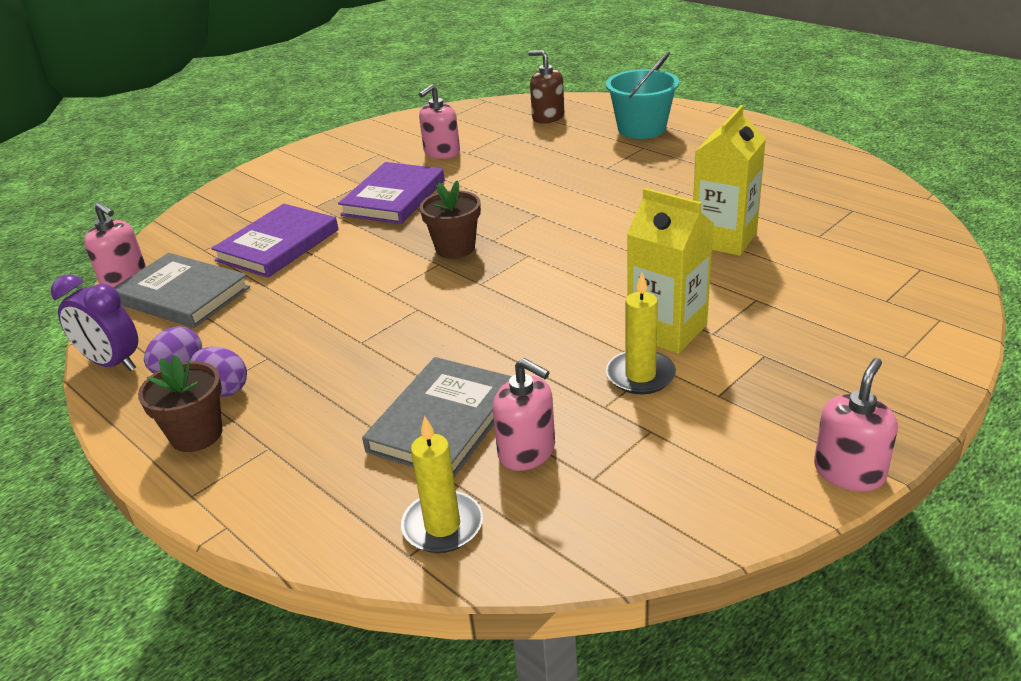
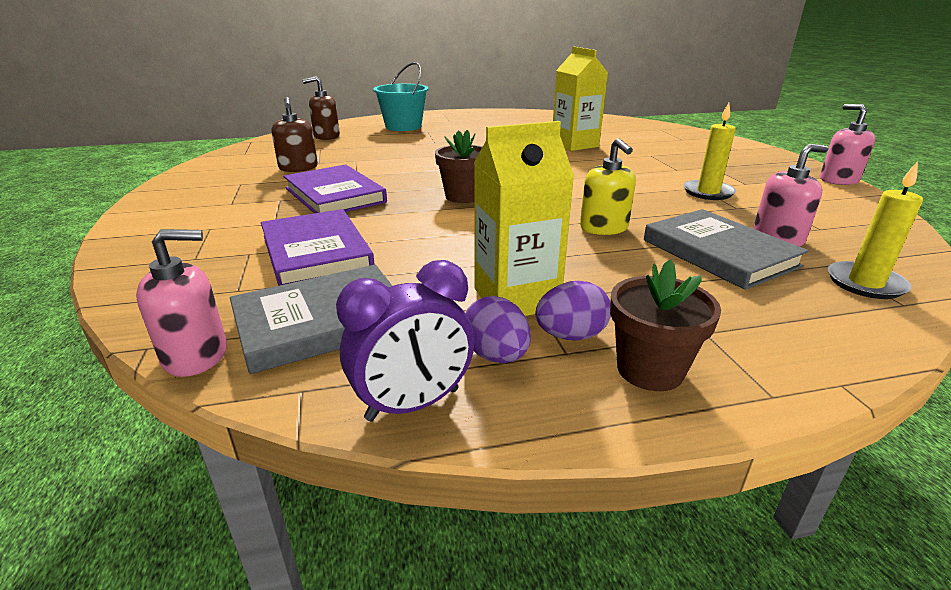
camera: 60 degrees left, 5 degrees down
(442, 153) = (298, 168): pink soap dispenser -> brown soap dispenser
(448, 342) = (604, 228): none -> yellow soap dispenser
(667, 330) = (662, 176): yellow carton -> yellow carton (516, 298)

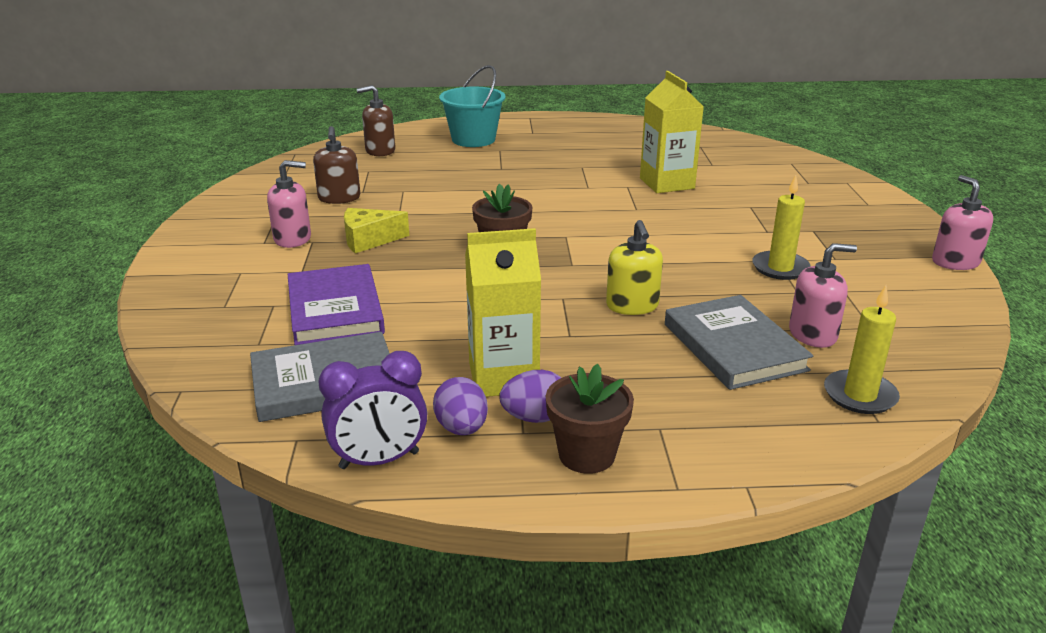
camera: 10 degrees right, 0 degrees up
(196, 355) = (219, 401): pink soap dispenser -> pink soap dispenser (293, 239)
(335, 195) = (369, 240): purple book -> yellow cheese

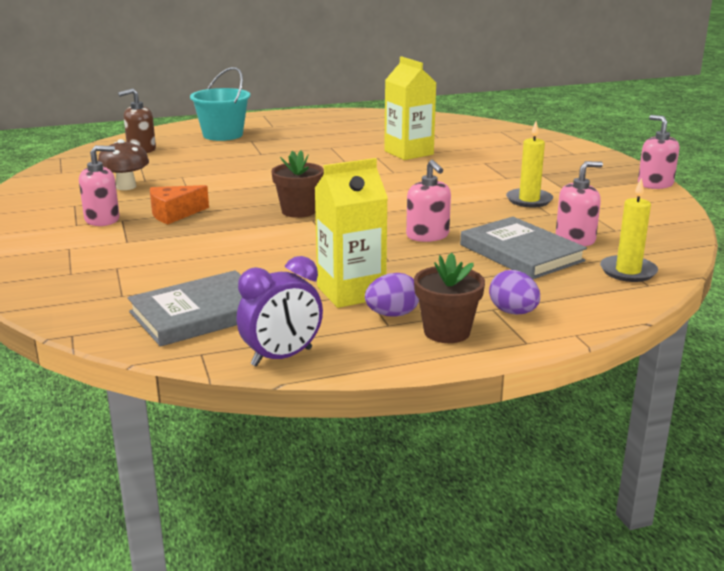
camera: 15 degrees left, 5 degrees down
(335, 310) = (176, 264): purple book -> none
(339, 198) = (126, 187): brown soap dispenser -> brown mushroom
(369, 240) = (174, 214): yellow cheese -> orange cheese
(461, 428) = (337, 328): purple egg -> purple egg (513, 312)
(632, 306) = (427, 236): yellow soap dispenser -> pink soap dispenser

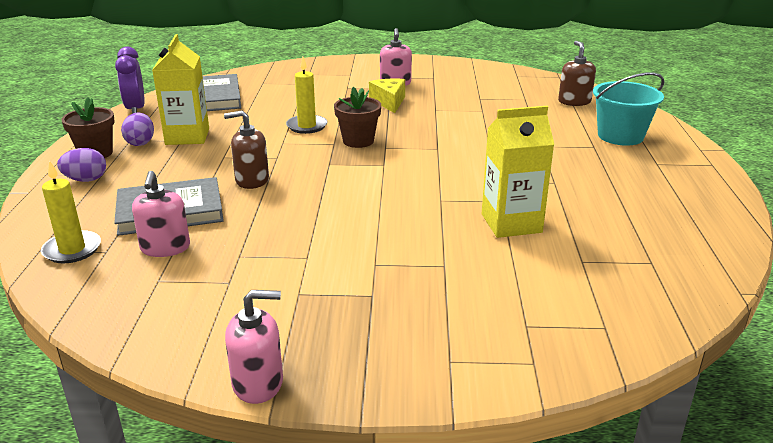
camera: 110 degrees right, 5 degrees up
(126, 187) = (466, 92): brown mushroom -> none
(174, 214) = (389, 102): orange cheese -> yellow cheese
(427, 236) = (252, 180): pink soap dispenser -> brown soap dispenser
(529, 200) = (288, 255): yellow candle -> yellow candle (307, 126)

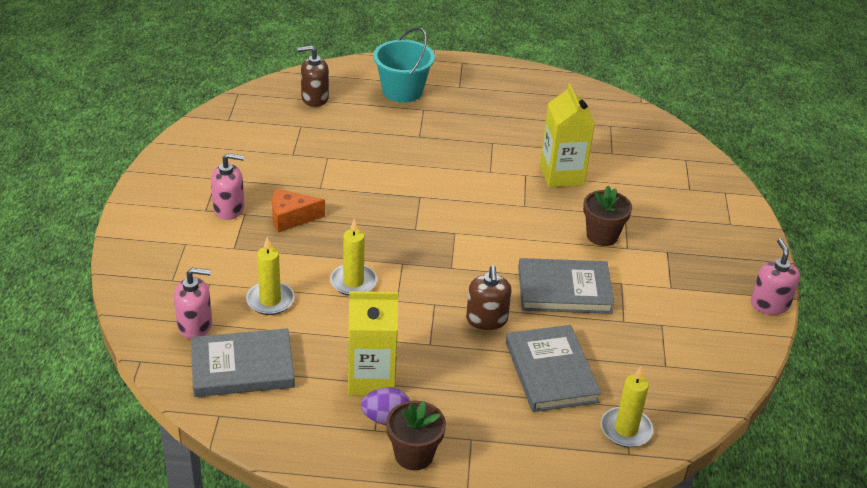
camera: 90 degrees left, 10 degrees up
(86, 180) = (484, 449): purple egg -> none
(136, 109) = (273, 440): purple clock -> none
(165, 248) = (616, 367): pink soap dispenser -> pink soap dispenser (195, 325)
(285, 101) = (270, 300): none -> yellow candle
(294, 220) = (564, 290): none -> grey book
(358, 141) = (398, 246): brown flower pot -> brown flower pot (602, 235)
(389, 102) = (291, 218): yellow cheese -> orange cheese

